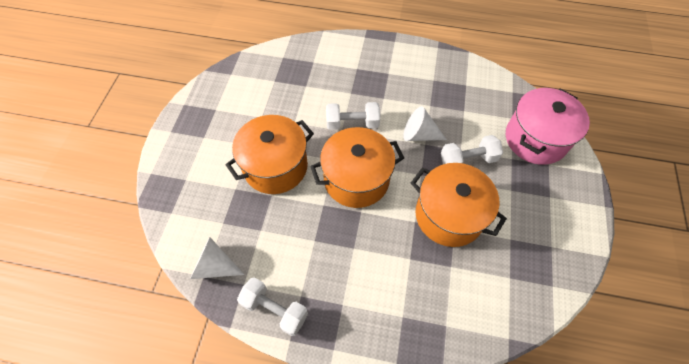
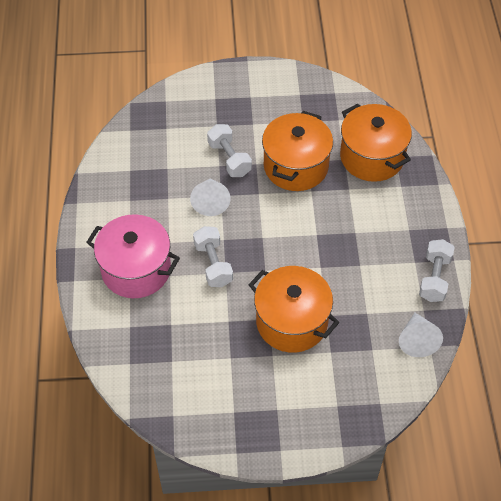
camera: 105 degrees left, 5 degrees down
(356, 179) = (282, 245): orange pot -> orange pot (372, 157)
(535, 139) = (188, 109): pink pot -> pink pot (136, 269)

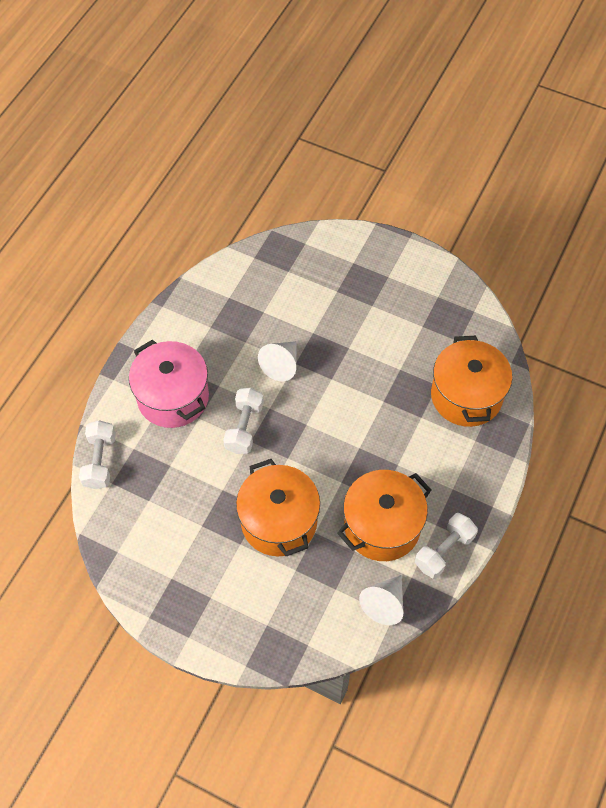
camera: 30 degrees right, 5 degrees up
(229, 159) = (327, 330): white dumbbell -> white dumbbell (100, 461)
(296, 166) = (385, 369): orange pot -> orange pot (382, 526)

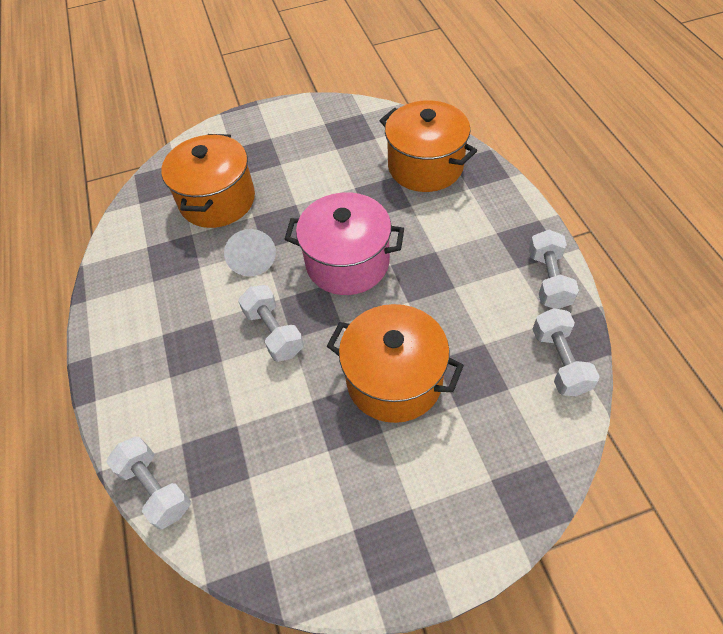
camera: 40 degrees left, 5 degrees down
(173, 397) = (176, 364): pink pot -> pink pot (347, 262)
(382, 526) = (481, 305): orange pot -> orange pot (217, 200)
(384, 603) = (559, 361): white cone -> white dumbbell

